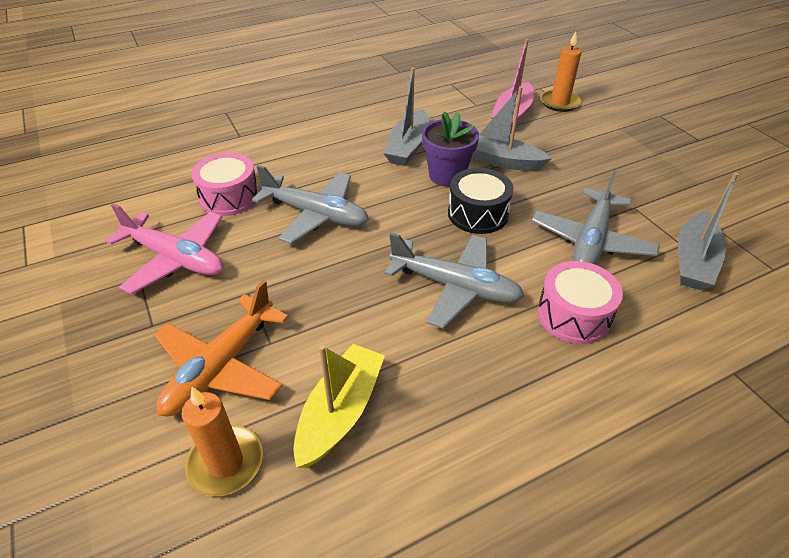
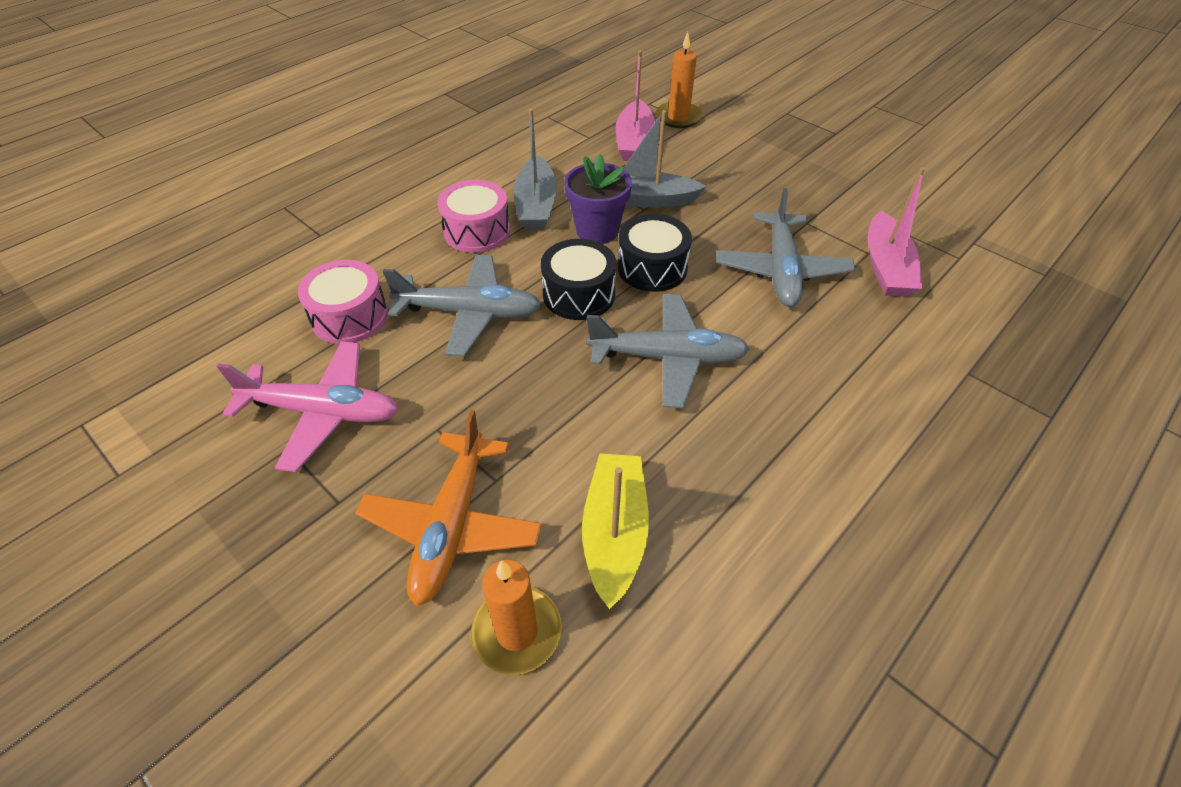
camera: 20 degrees left, 5 degrees up
(407, 220) = (579, 294): none -> black drum
(573, 315) = (800, 356): pink drum -> pink drum (477, 231)
(694, 261) = (886, 267): grey boat -> pink boat

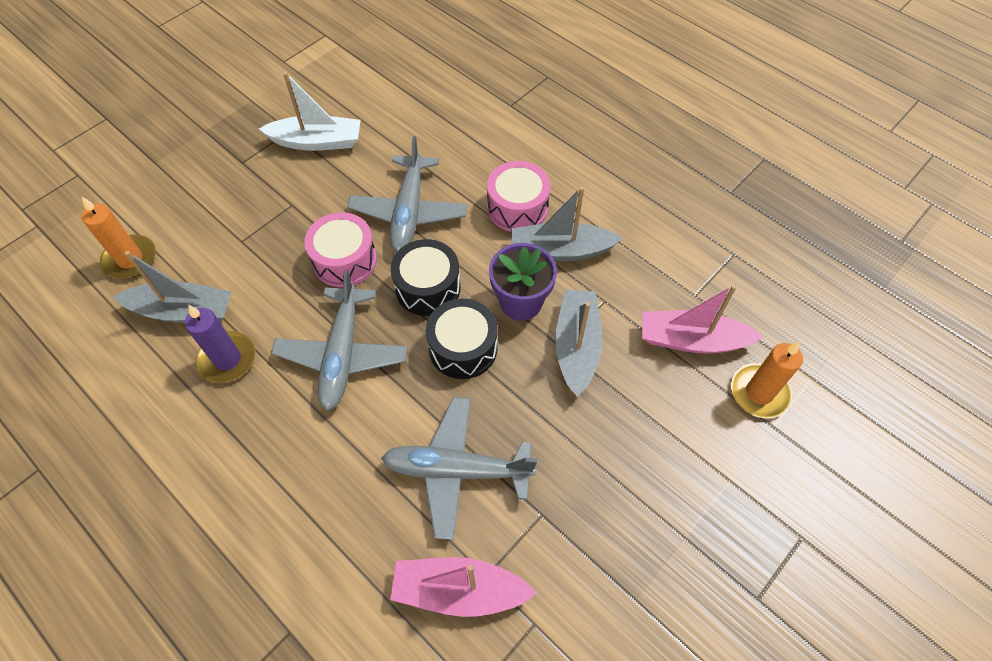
camera: 90 degrees right, 10 degrees up
(323, 412) = (317, 142): pink plane -> white boat
(350, 317) = (410, 140): pink drum -> pink drum (345, 260)
(452, 525) = (211, 221): orange plane -> none
(615, 533) = (183, 311): yellow boat -> grey boat
(685, 467) = (227, 359): none -> purple candle

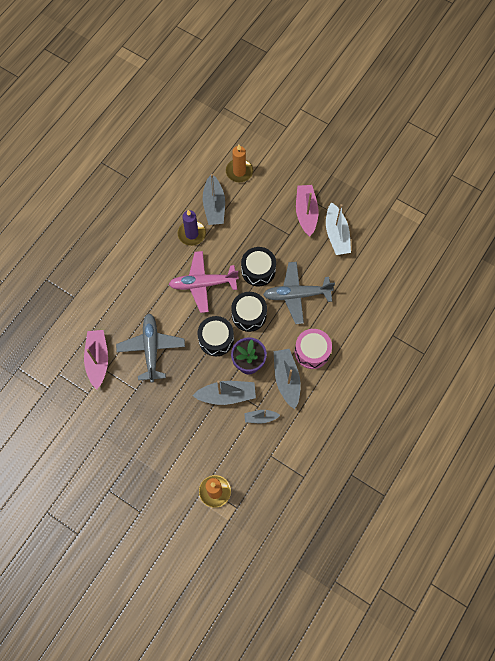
camera: 80 degrees right, 10 degrees up
(342, 354) = (203, 284): grey plane -> pink plane
(345, 260) = (258, 270): pink drum -> black drum
(625, 299) = (260, 418): none -> grey boat
(692, 340) = (241, 455): pink boat -> pink boat (306, 213)

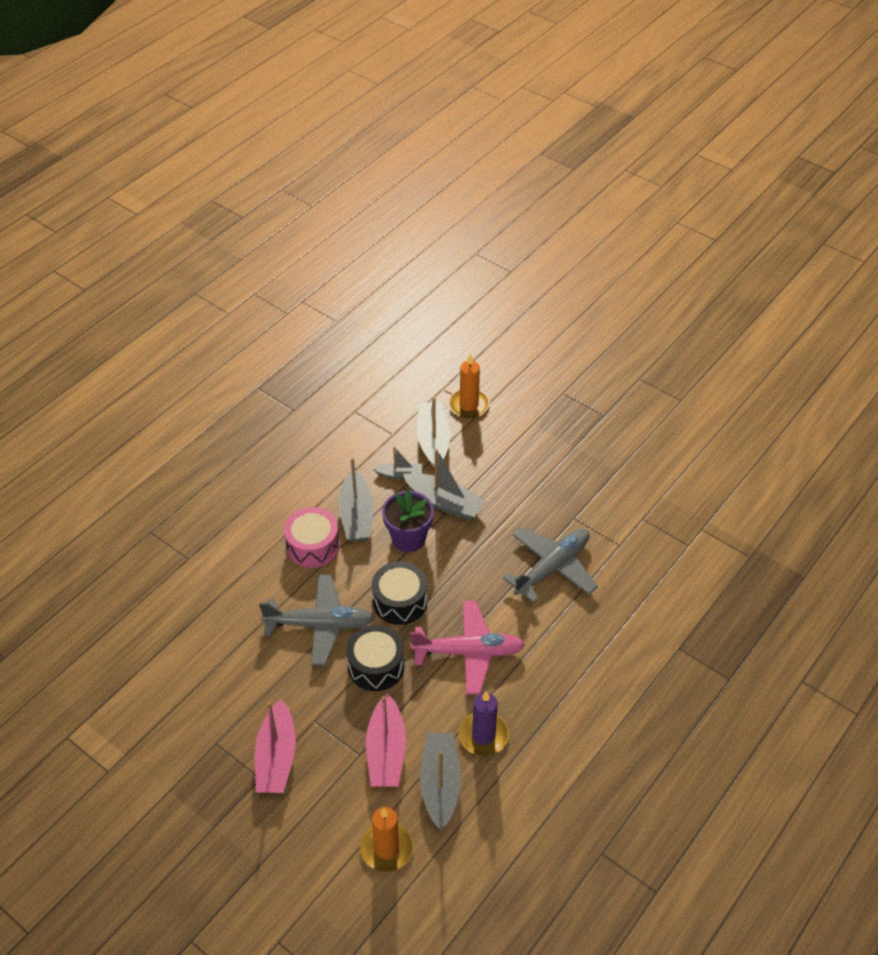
camera: 175 degrees left, 20 degrees down
(98, 360) = (631, 558): pink boat -> pink boat (386, 751)
(151, 348) = (552, 567): grey plane -> grey plane turned 135 degrees counterclockwise
(216, 339) = (454, 572): black drum -> none
(226, 395) = (444, 503): grey boat -> grey boat turned 150 degrees counterclockwise
(336, 234) = (232, 714): white boat -> white boat (433, 440)

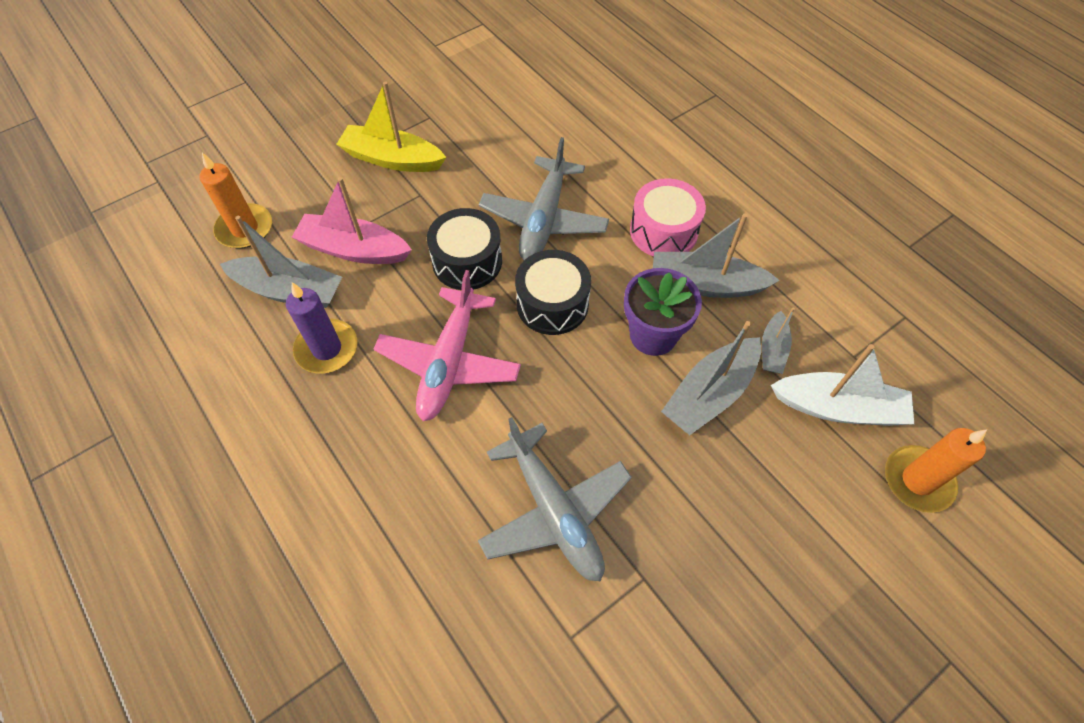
camera: 105 degrees right, 10 degrees up
(276, 757) = (392, 159): pink boat -> yellow boat

